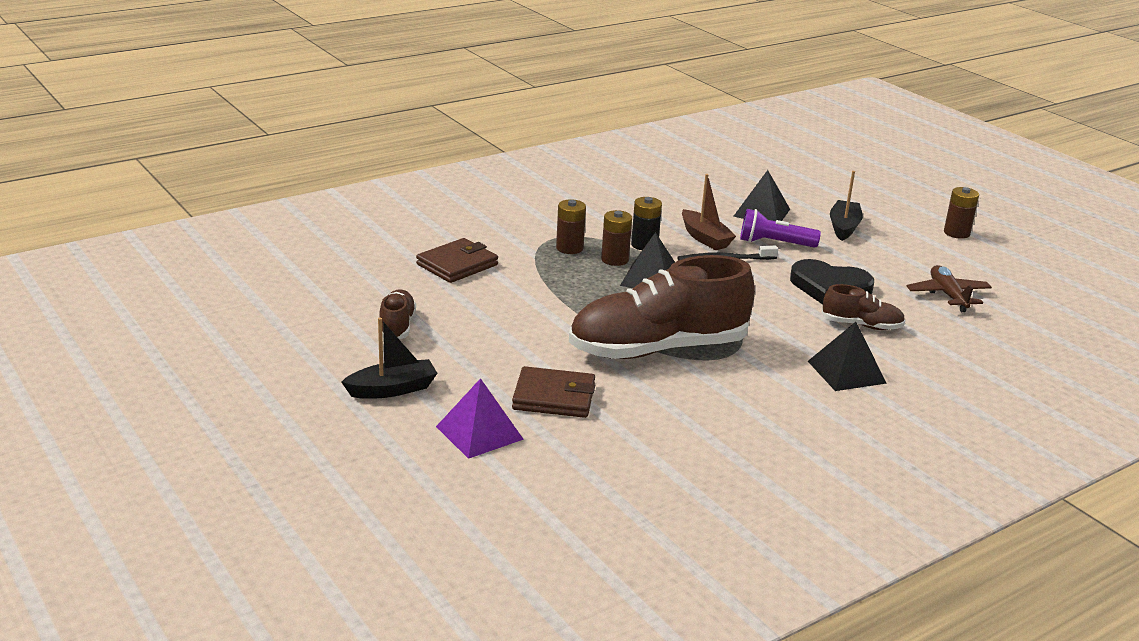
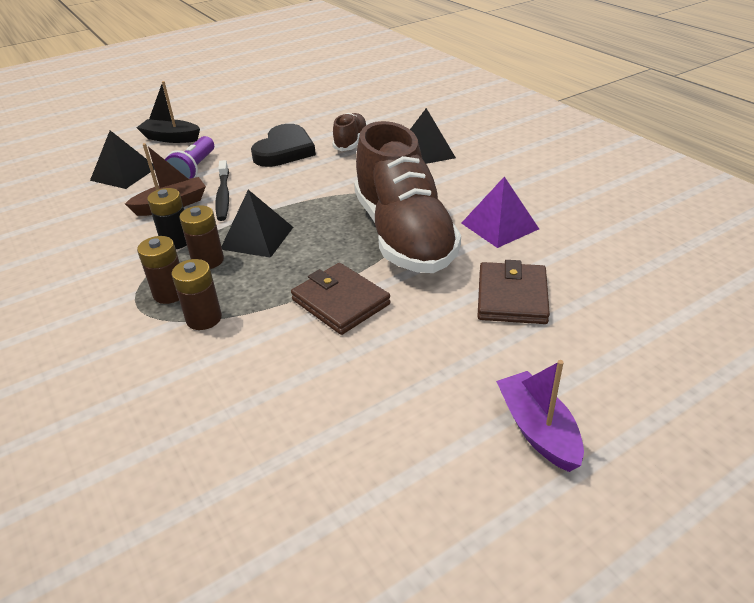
camera: 85 degrees left, 10 degrees up
(392, 389) = (537, 429): black boat -> purple boat
(397, 326) = (373, 441): brown shoe -> none
(457, 265) = (195, 391): brown wallet -> brown wallet (340, 302)
(479, 433) = (601, 346): purple pyramid -> purple pyramid (500, 226)
(948, 295) = (302, 108): brown plane -> none
(956, 233) = (197, 97): brown battery -> brown battery (204, 318)

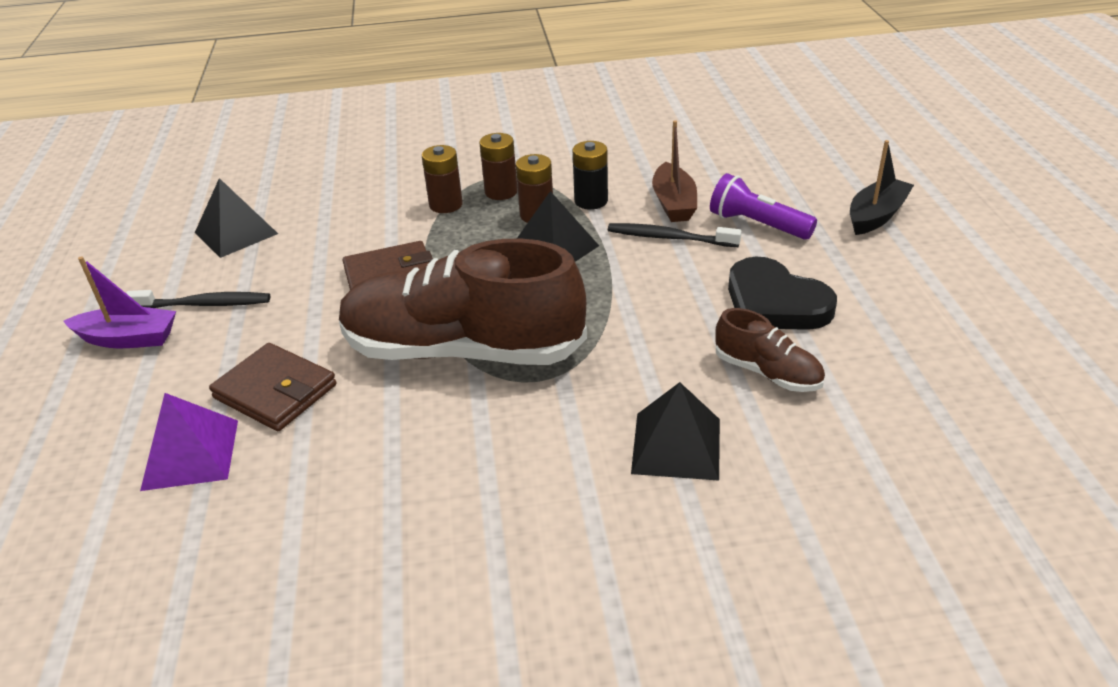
camera: 115 degrees right, 0 degrees up
(124, 173) = (781, 179): black pyramid -> black pyramid (236, 233)
(452, 404) = (204, 304): none -> black toothbrush
(500, 226) = (405, 440): purple pyramid -> purple pyramid (190, 454)

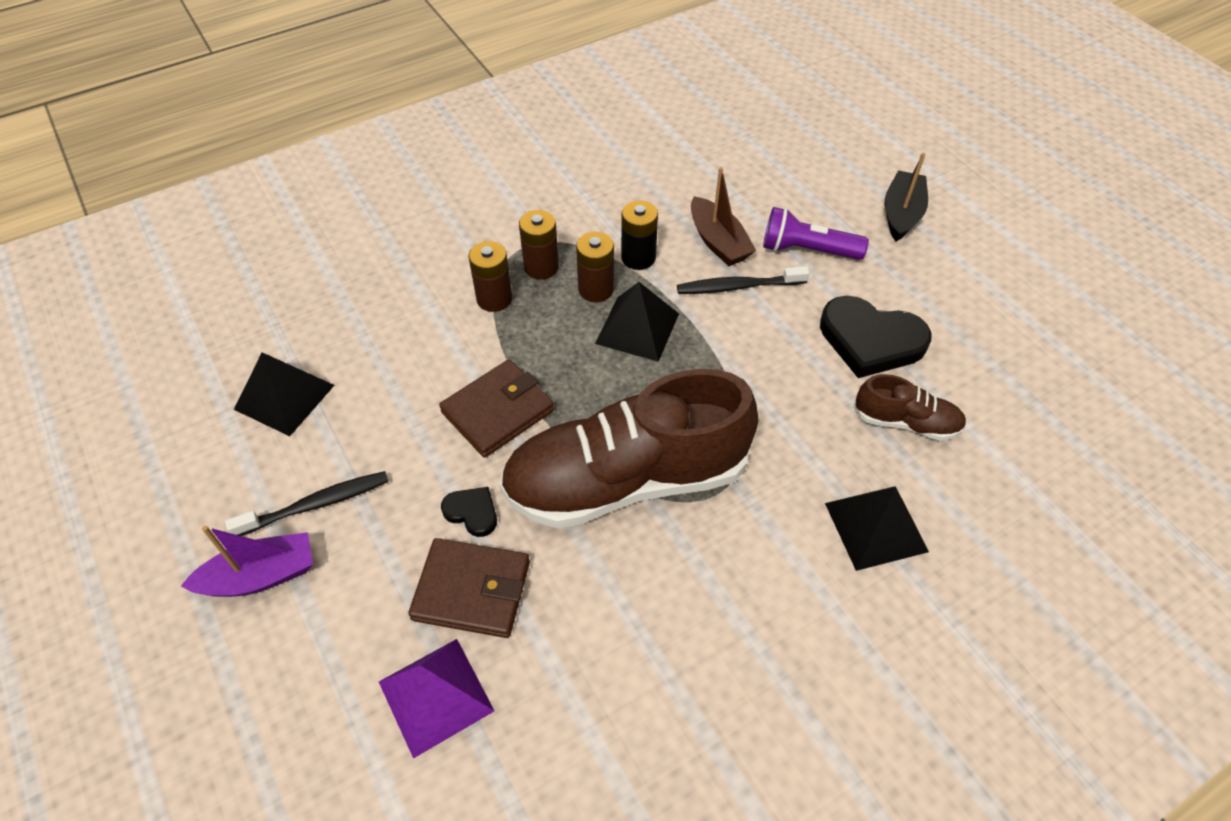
camera: 25 degrees left, 15 degrees up
(317, 339) = (472, 512): none -> black heart

